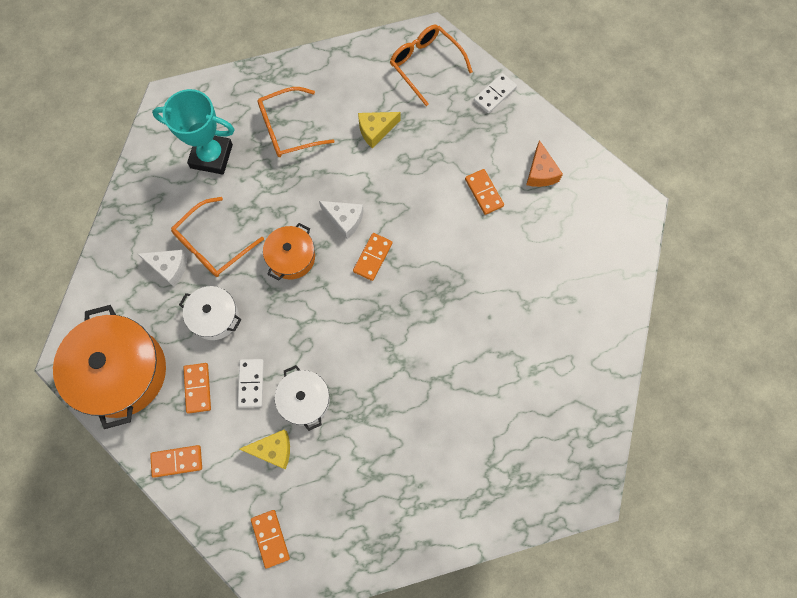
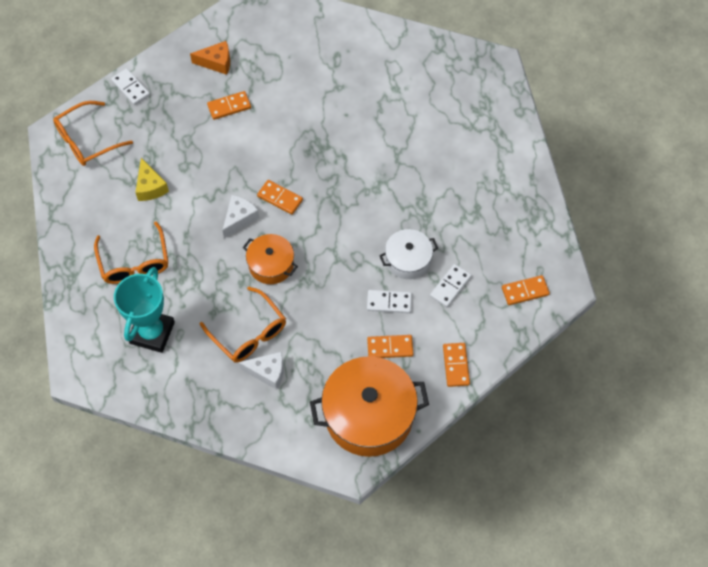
camera: 85 degrees left, 10 degrees down
(169, 268) = (267, 372): white cheese -> white cheese turned 75 degrees clockwise
(214, 317) = (322, 332): white pot -> none
(273, 450) = (450, 286): yellow cheese -> white domino

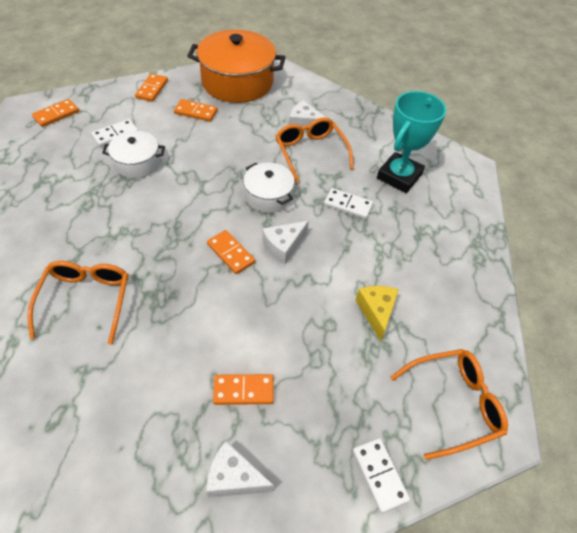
camera: 165 degrees left, 10 degrees down
(134, 262) = (407, 238): orange glasses -> orange glasses (86, 300)
(216, 62) = (234, 477): orange cheese -> white cheese
(271, 265) = (268, 196): orange pot -> white pot
(389, 302) = (176, 139): white domino -> white domino (348, 205)
(525, 291) = (56, 115): orange domino -> orange domino turned 45 degrees counterclockwise

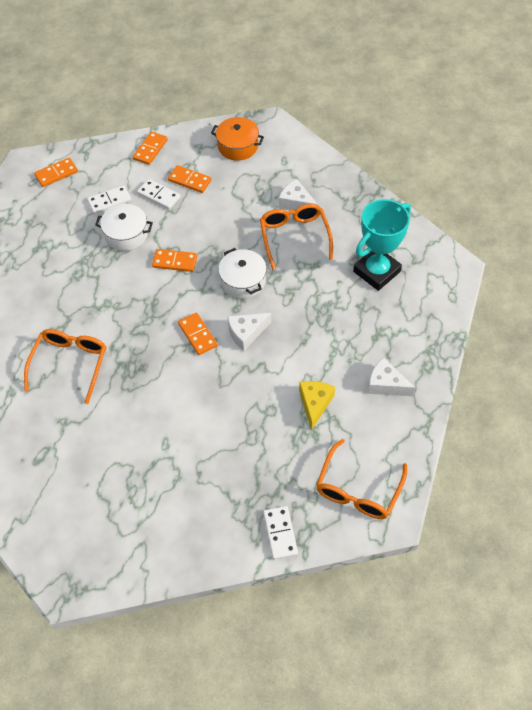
camera: 15 degrees right, 5 degrees up
(234, 477) = (168, 518): white cheese -> white cheese (385, 384)
(237, 82) = (238, 146): orange pot -> orange pot, size x0.54
(243, 390) = (187, 455): orange domino -> orange domino (175, 261)
(348, 205) = (317, 298): white domino -> white domino (159, 195)
(453, 404) = (358, 489): orange glasses -> orange glasses turned 120 degrees clockwise

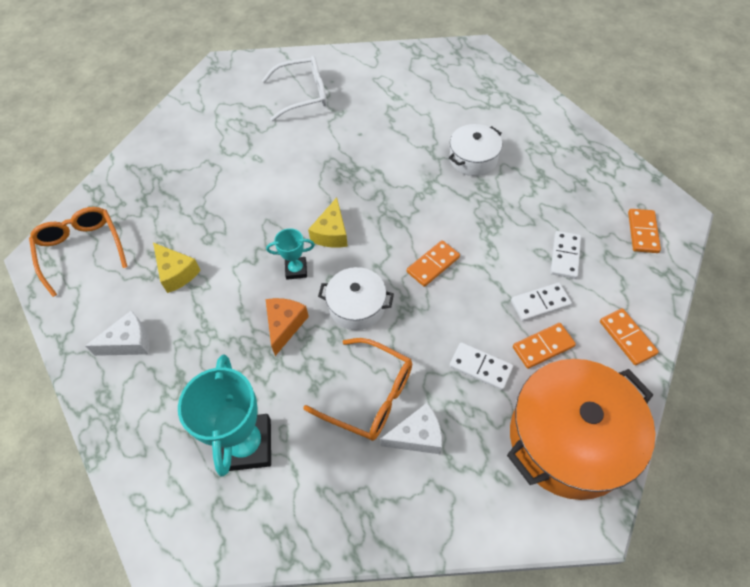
camera: 130 degrees right, 0 degrees up
(58, 470) = (303, 94): none -> white glasses
(70, 364) = (388, 139): orange glasses -> none
(126, 234) = (504, 245): white pot -> white pot (473, 159)
(197, 335) = (331, 233): orange domino -> yellow cheese
(238, 146) = (568, 439): orange pot -> orange pot, size x1.85
(246, 333) = (296, 270): white cheese -> turquoise trophy
(280, 533) = (116, 182): white domino -> white domino (480, 367)
(291, 308) = (285, 325): none -> orange cheese

